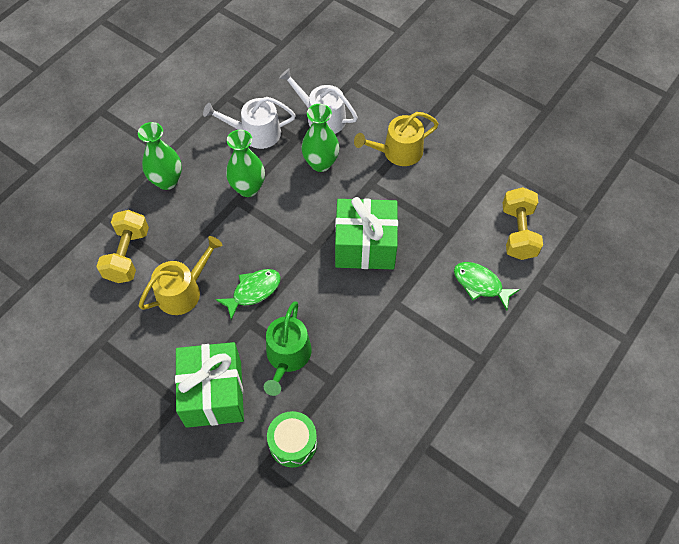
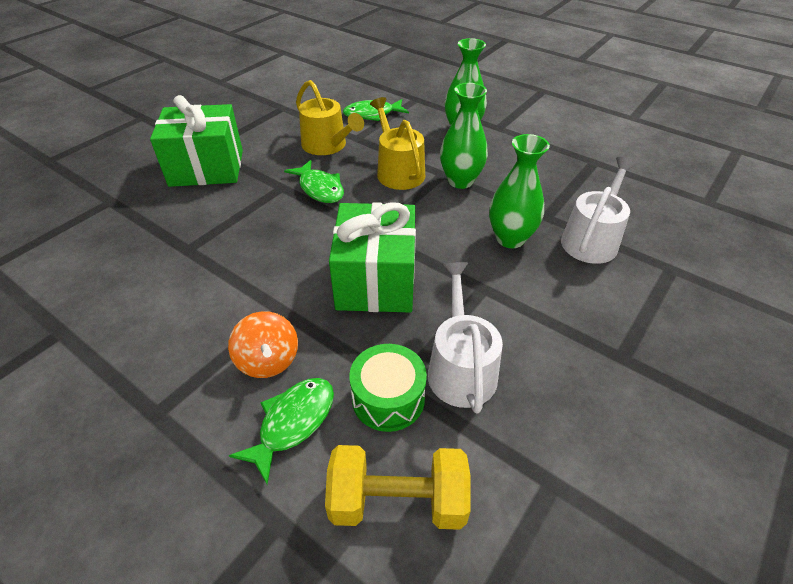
camera: 90 degrees right, 15 degrees down
(127, 255) = (372, 114): yellow dumbbell -> green fish
(255, 133) = (544, 184): white watering can -> white watering can (460, 368)
(287, 356) = (231, 214): green watering can -> none
(293, 443) = (126, 220): green drum -> green drum (388, 398)
(398, 152) = (551, 321): yellow watering can -> yellow watering can (398, 171)
(438, 304) = (268, 360): none -> orange spinning top

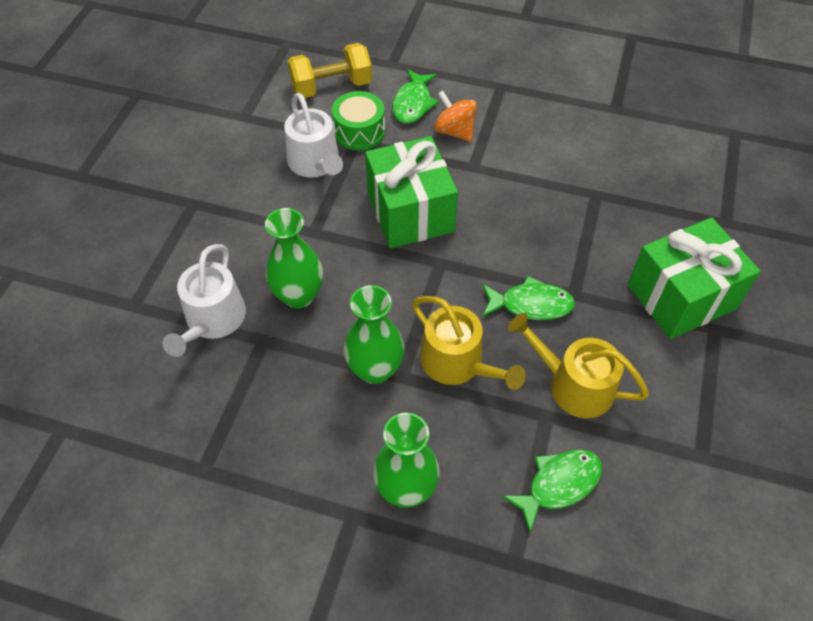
camera: 160 degrees right, 10 degrees up
(320, 188) = (531, 305): green fish -> green fish turned 150 degrees clockwise

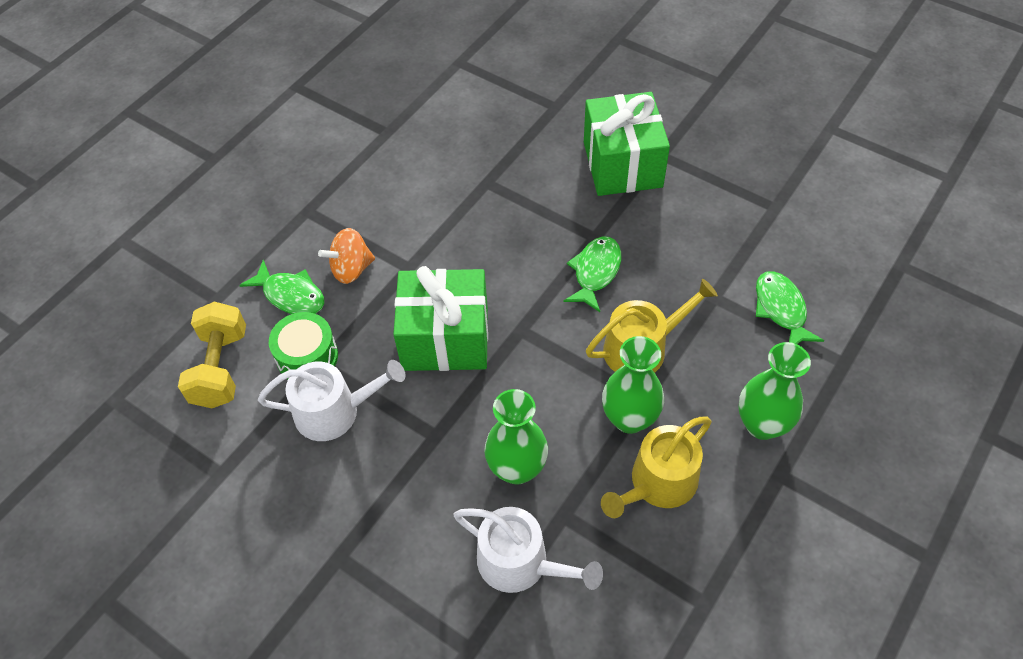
camera: 70 degrees left, 0 degrees up
(574, 385) = (689, 268): yellow watering can -> yellow watering can (658, 483)

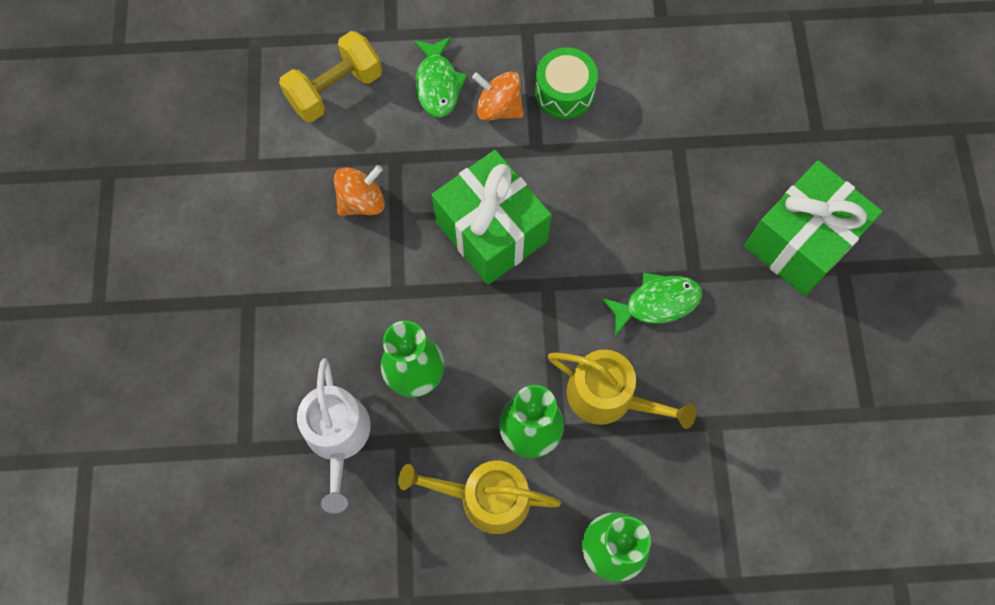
camera: 50 degrees right, 15 degrees up
(307, 357) = (393, 143): green drum -> green drum (564, 92)
(335, 411) = (362, 201): white watering can -> orange spinning top
(781, 309) = (749, 492): green fish -> none

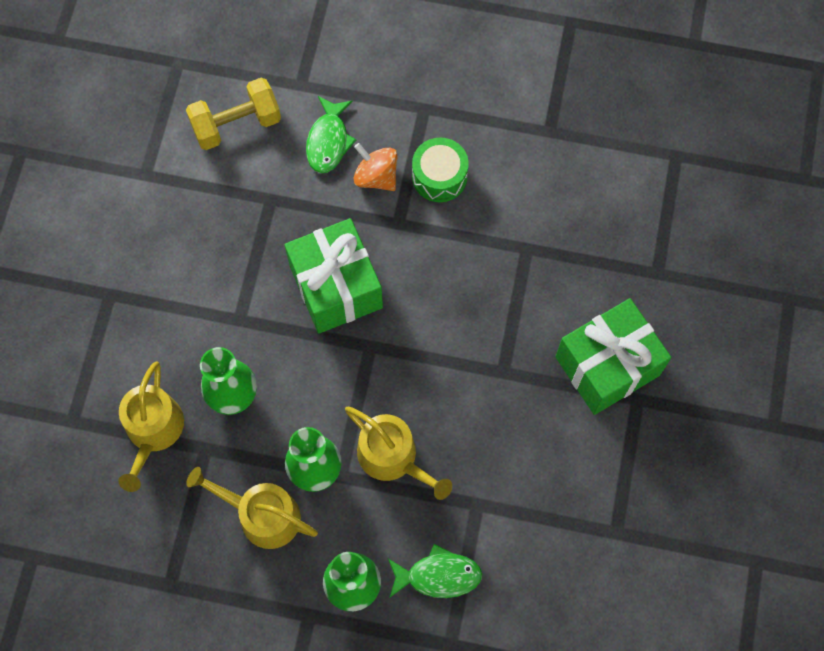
camera: 15 degrees right, 0 degrees up
(338, 437) = (153, 431): white watering can -> yellow watering can
(362, 201) = (231, 231): orange spinning top -> none
(657, 303) = (461, 387): green fish -> green fish (438, 575)

